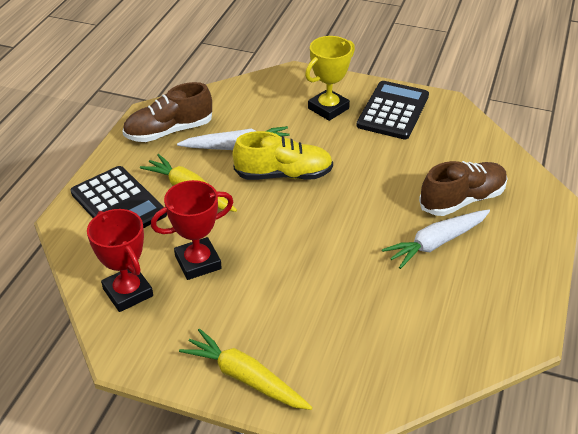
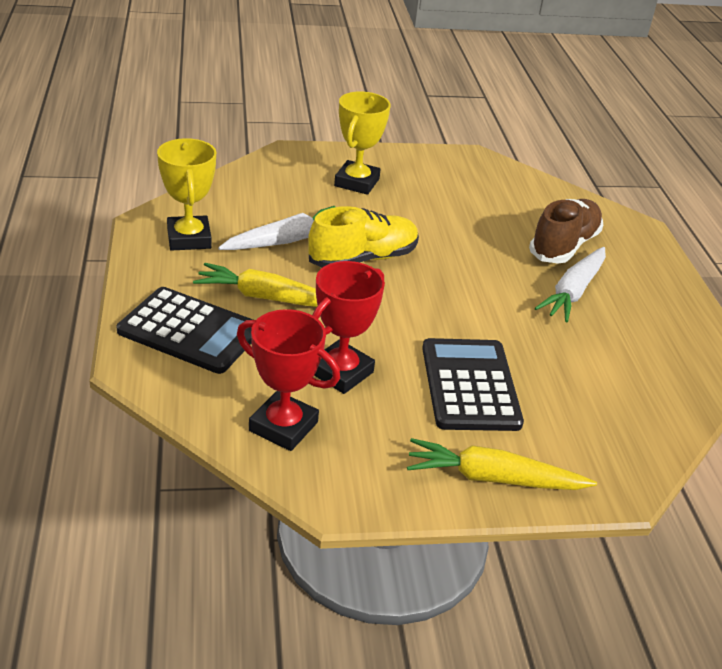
camera: 30 degrees left, 5 degrees down
(169, 131) = (189, 238): brown shoe -> yellow trophy
(393, 111) = (427, 173): black calculator -> black calculator (470, 385)

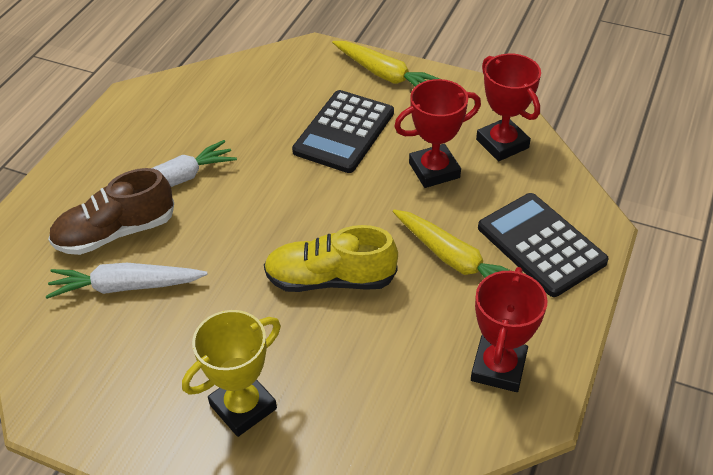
camera: 145 degrees left, 10 degrees up
(189, 238) = (498, 367): yellow trophy -> red trophy
(286, 240) = (393, 330): white carrot -> white carrot (126, 286)

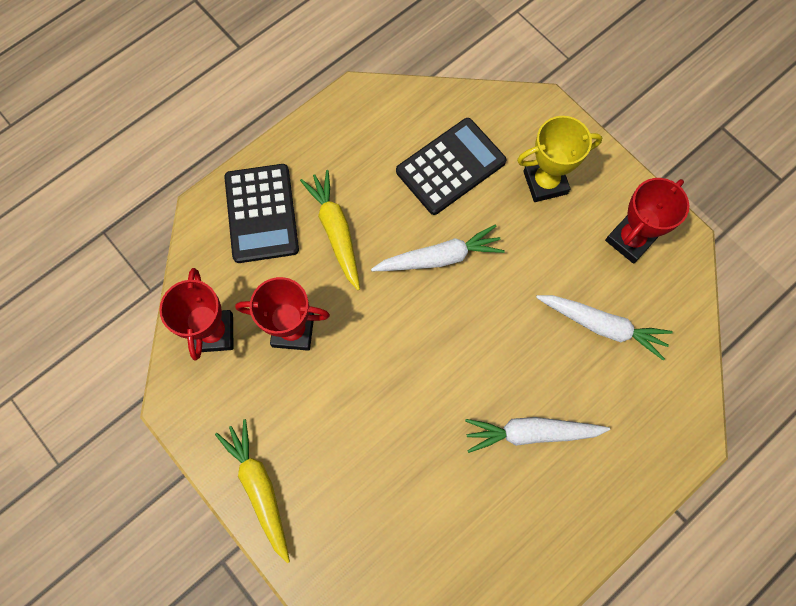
camera: 155 degrees left, 25 degrees up
(116, 232) = (597, 391): brown shoe -> none
(330, 279) = (439, 258): yellow shoe -> white carrot
(344, 132) = (345, 421): black calculator -> black calculator (451, 166)
(498, 367) = (361, 134): red trophy -> red trophy (630, 240)

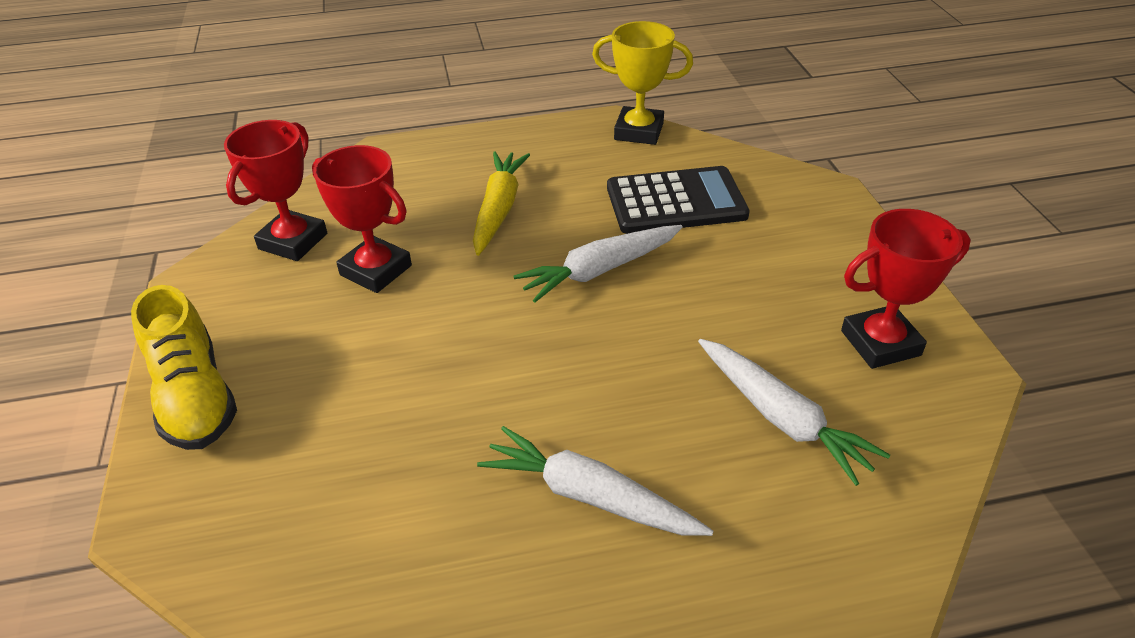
camera: 30 degrees right, 30 degrees down
(260, 489) = (194, 396): yellow carrot -> yellow shoe
(261, 213) = (433, 171): black calculator -> none
(439, 258) = (600, 270): white carrot -> white carrot turned 135 degrees clockwise
(545, 182) = (789, 251): yellow trophy -> yellow trophy (639, 131)

